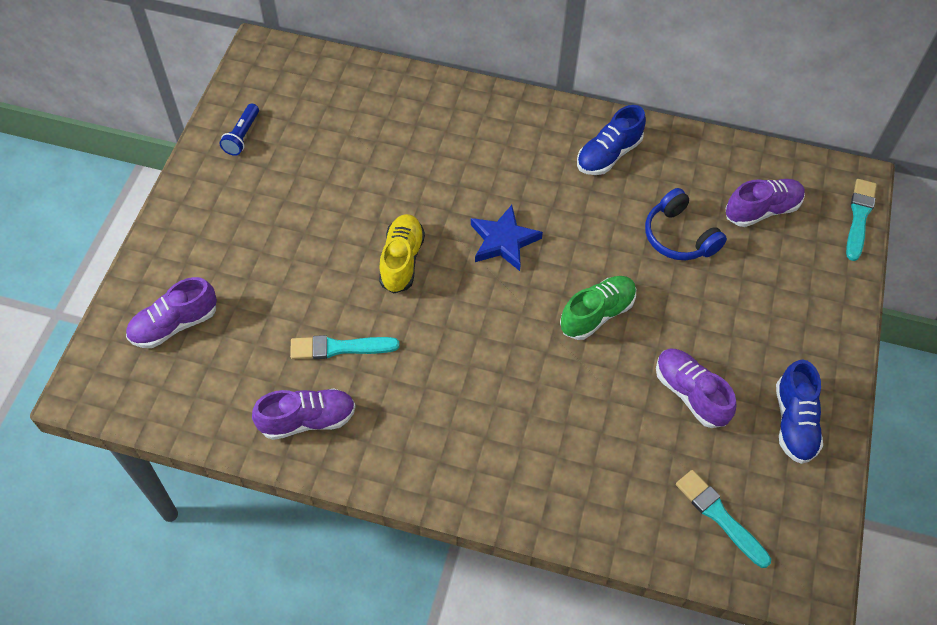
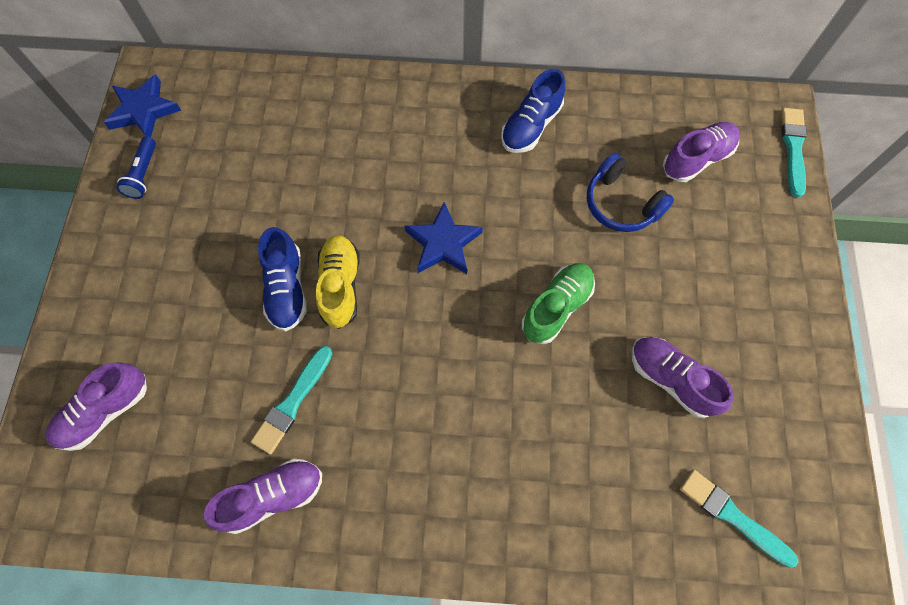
camera: 10 degrees left, 10 degrees up
(252, 82) = (143, 110): none -> blue star
(339, 348) = (292, 402): turquoise brush -> turquoise brush turned 45 degrees counterclockwise
(794, 422) = (782, 390): blue shoe -> blue shoe (287, 288)

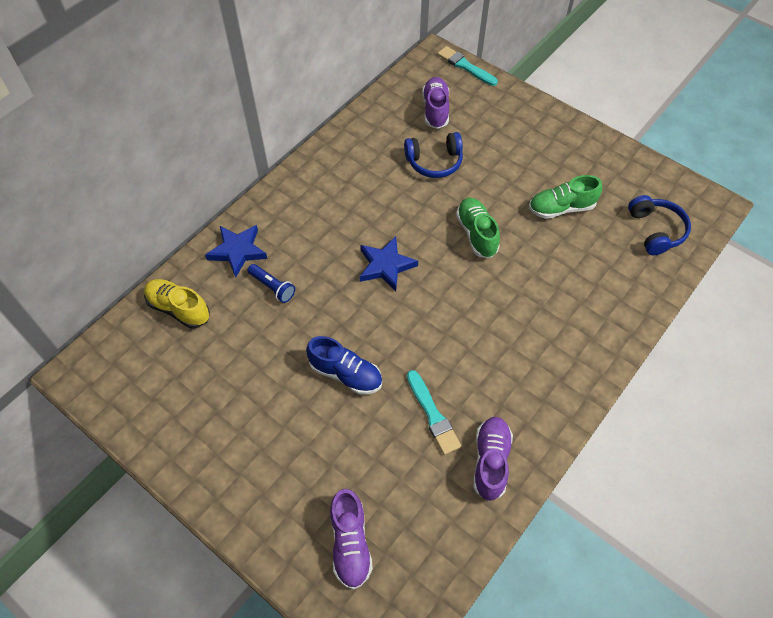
camera: 55 degrees left, 10 degrees down
(143, 110) = (110, 392): blue star -> blue star (238, 251)
(143, 174) = (169, 421): blue flashlight -> blue flashlight (272, 287)
(340, 286) = (370, 340): yellow shoe -> yellow shoe (179, 309)
(531, 126) = (342, 172): blue shoe -> none
(671, 379) = (561, 208): purple shoe -> green shoe
(732, 516) = (655, 230): turquoise brush -> blue headphones

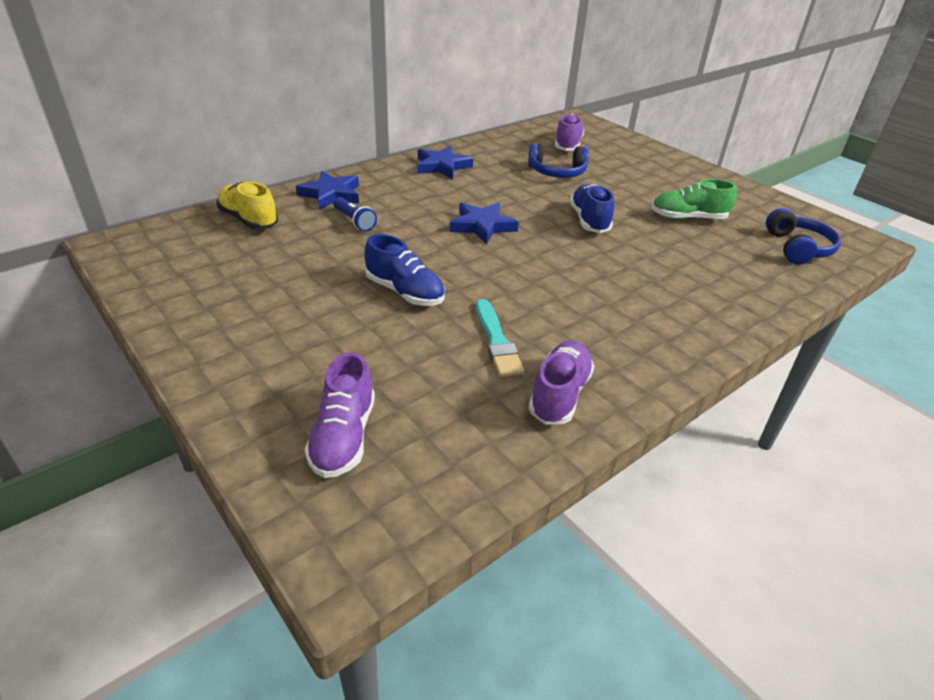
camera: 10 degrees right, 20 degrees down
(325, 178) = (442, 166): none -> blue star
(465, 66) = (604, 127): turquoise brush -> none
(476, 234) = (589, 221): green shoe -> blue shoe

